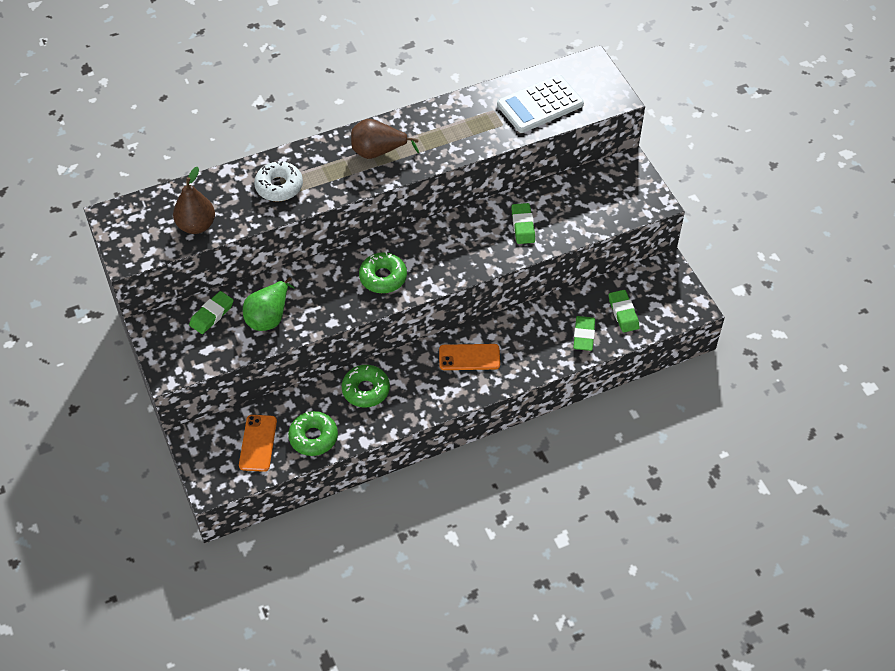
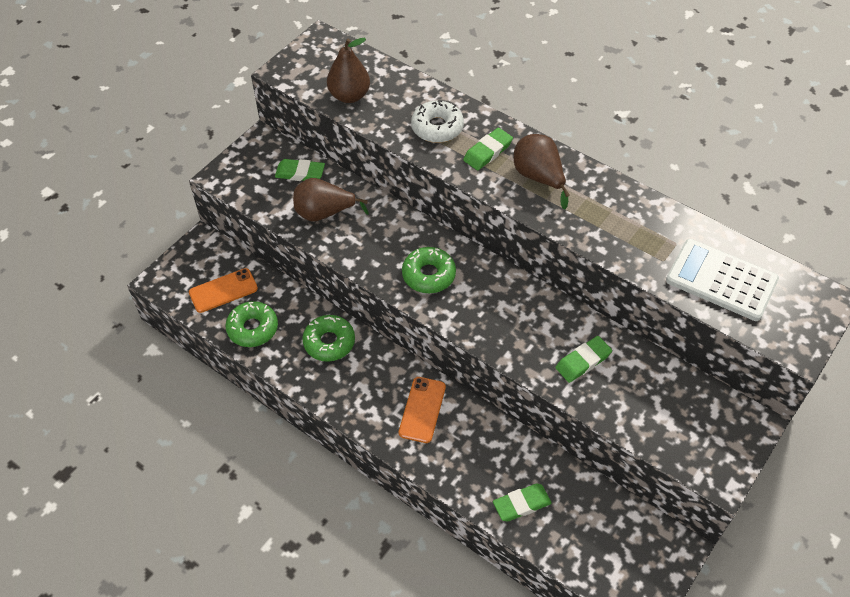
camera: 60 degrees right, 0 degrees up
(269, 317) = (324, 213): green pear -> brown pear
(469, 357) = (422, 410): orange phone -> orange phone turned 45 degrees clockwise
(623, 313) = (579, 530): green eraser -> green eraser (487, 152)

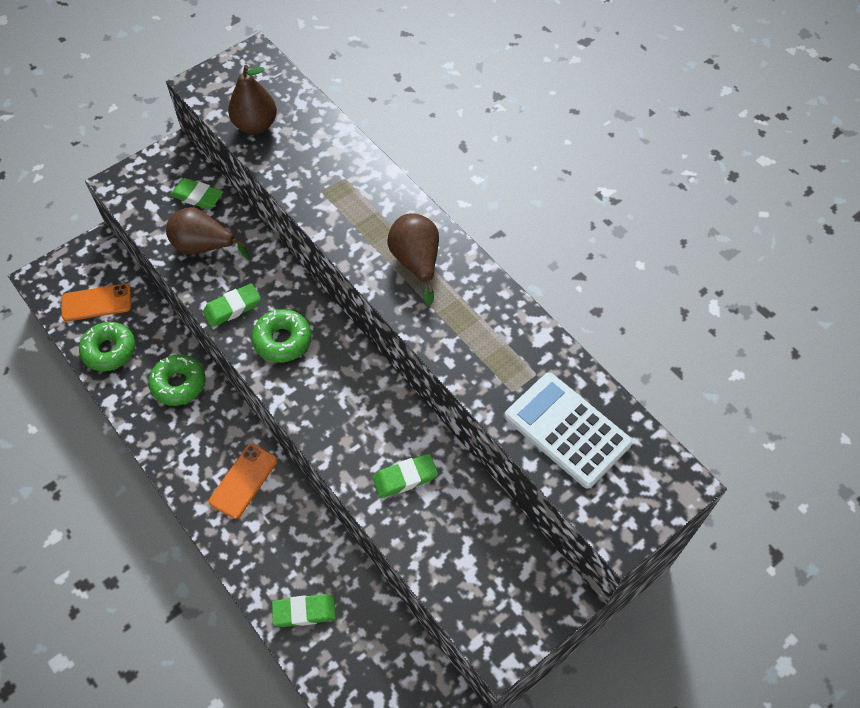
camera: 15 degrees right, 5 degrees up
(437, 127) = (332, 181): white donut -> none
(487, 152) = (374, 220): green eraser -> green eraser (232, 308)

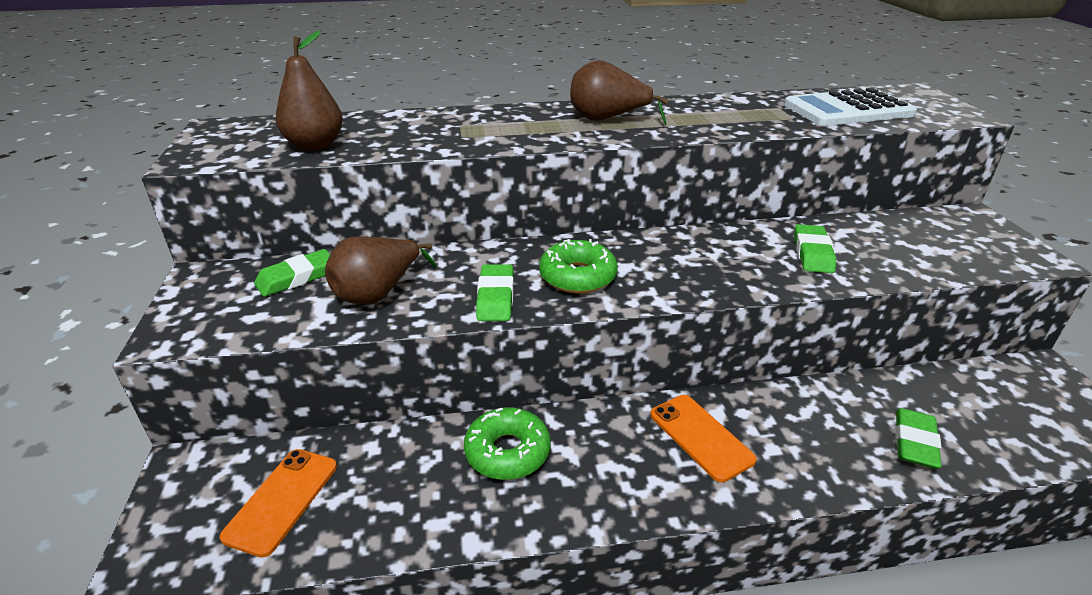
camera: 60 degrees left, 25 degrees down
(109, 350) = (382, 513): green donut -> none

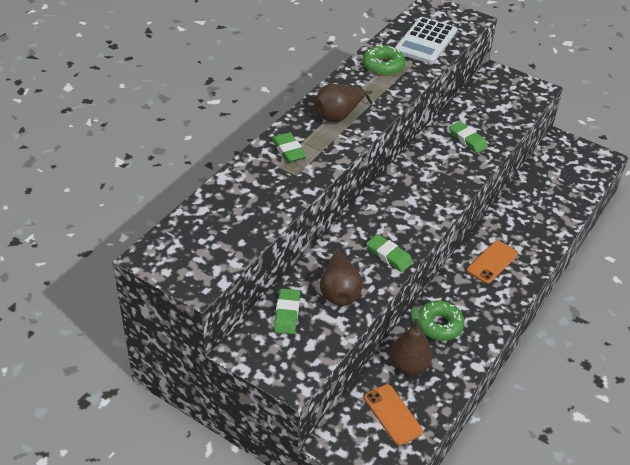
camera: 50 degrees left, 10 degrees up
(315, 145) = (239, 231): brown pear -> brown pear (409, 366)
(577, 276) = (402, 220): green donut -> green donut (383, 66)
(701, 437) = (492, 262): orange phone -> orange phone turned 60 degrees counterclockwise
(914, 442) = (554, 209): green eraser -> green eraser (288, 150)

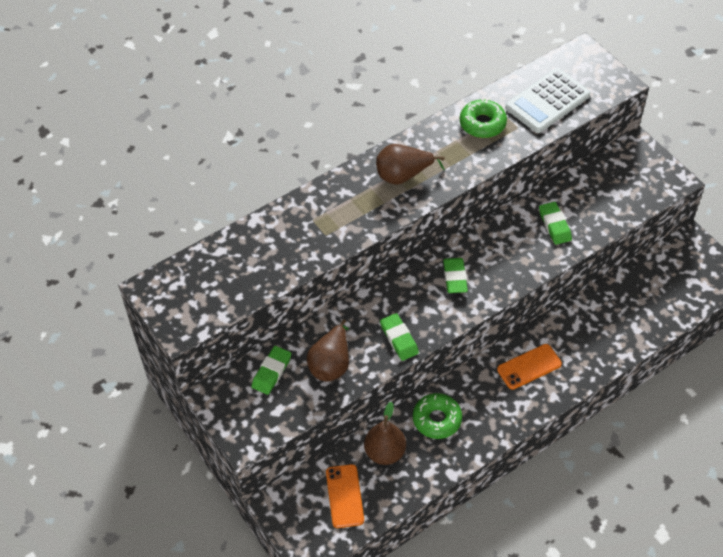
camera: 25 degrees right, 10 degrees up
(288, 150) = (332, 205): green eraser -> green eraser (455, 277)

